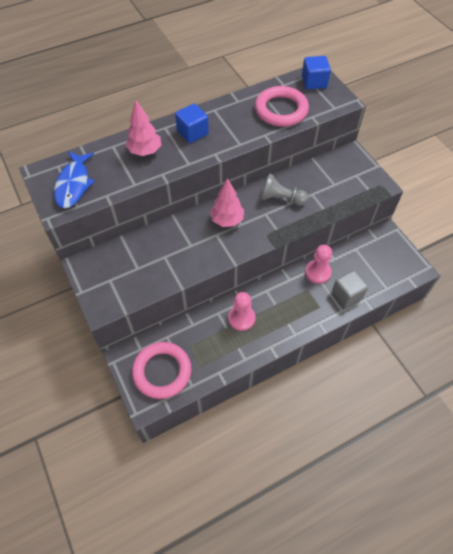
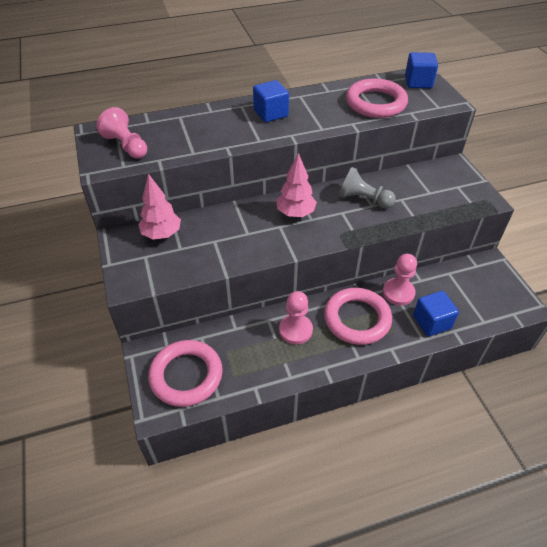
camera: 10 degrees right, 10 degrees down
(74, 184) = (126, 146): blue fish -> pink pawn
(145, 151) = (213, 124): pink tree -> pink tree (162, 234)
(288, 301) = (357, 319): none -> pink ring
(347, 294) = (432, 322): grey cube -> blue cube

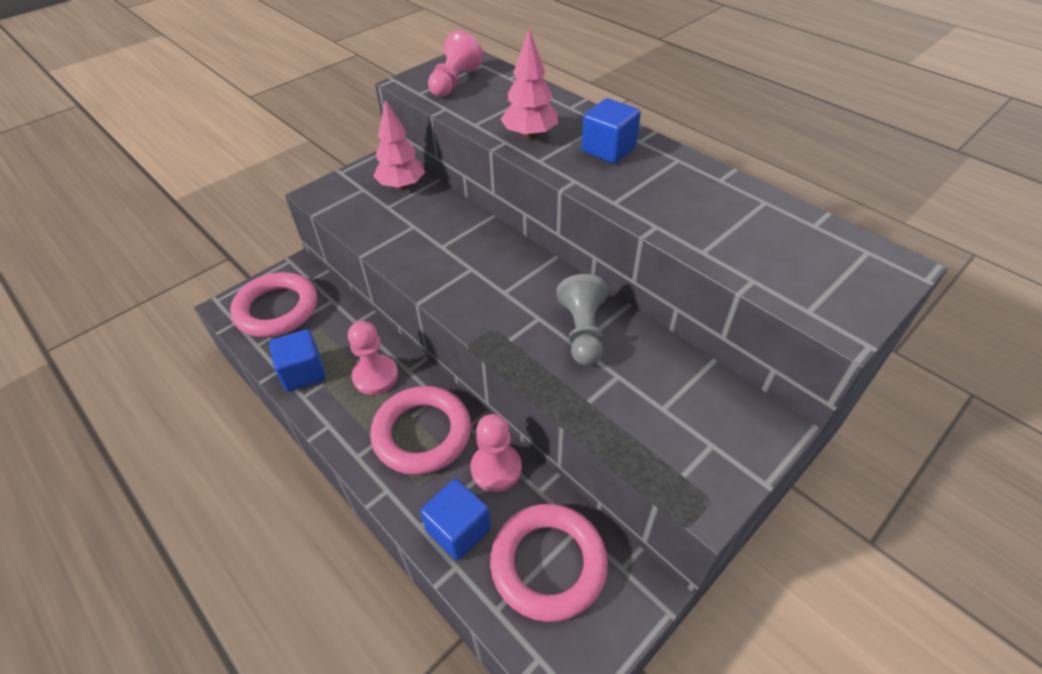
camera: 65 degrees right, 0 degrees up
(295, 213) = (505, 274): pink tree -> pink tree (530, 136)
(375, 103) = (737, 234): pink ring -> pink ring (548, 564)
(418, 82) = (862, 266): blue cube -> blue cube (303, 372)

